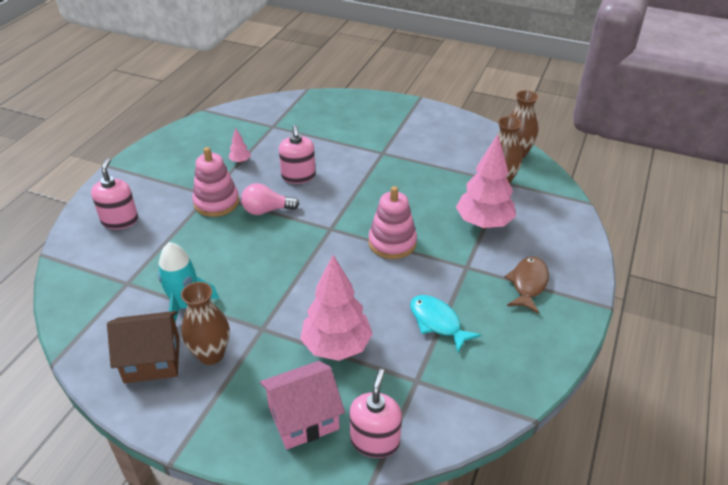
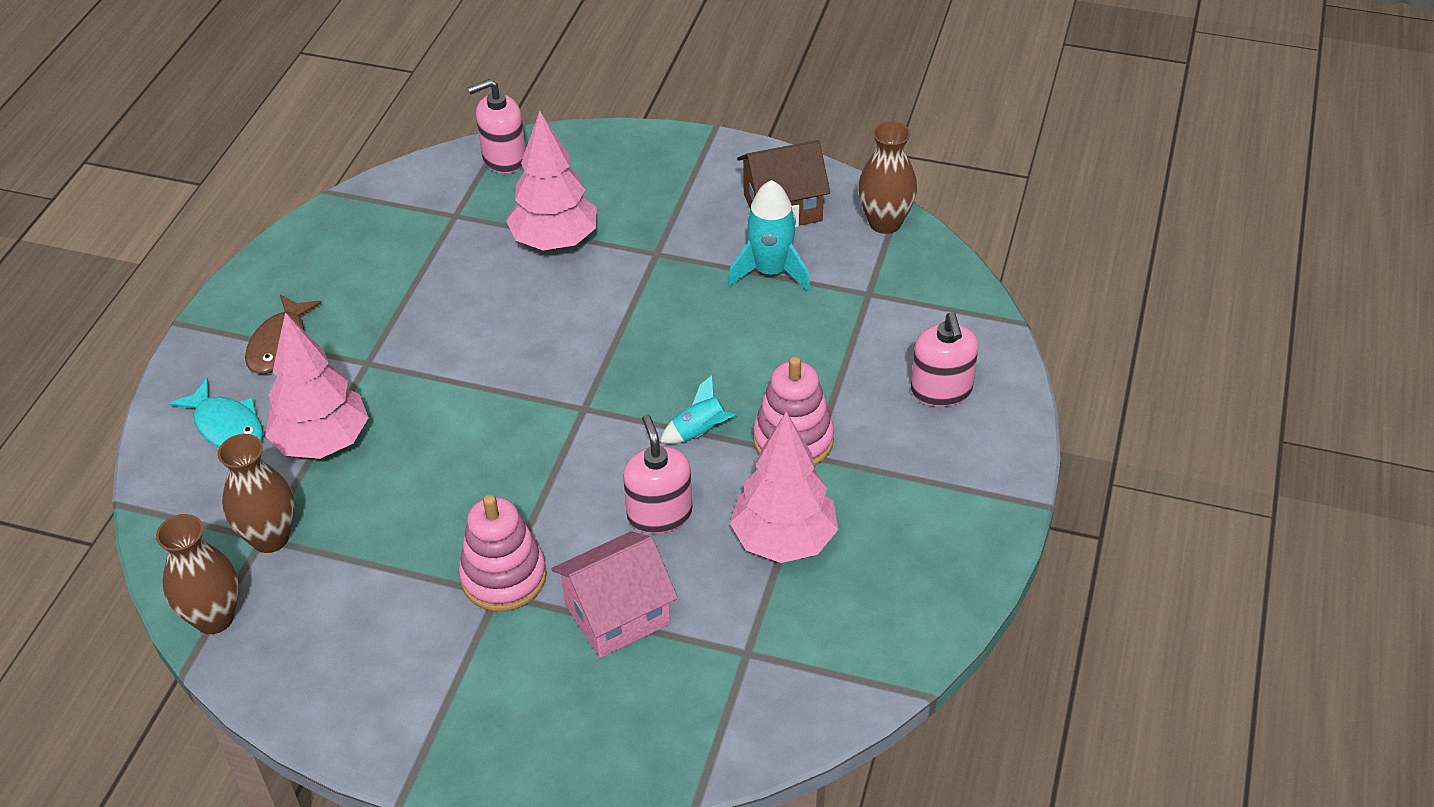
camera: 175 degrees right, 5 degrees up
(211, 354) = (712, 219): brown vase -> brown vase (885, 223)
(240, 161) = (784, 541): pink tree -> pink tree, size x2.37
(266, 210) = (700, 432): pink light bulb -> turquoise rocket
(303, 418) = (585, 170): pink house -> pink house (617, 614)
(375, 441) = (504, 158): pink soap dispenser -> pink soap dispenser turned 60 degrees clockwise
(392, 243) = (480, 391): pink stacking toy -> pink stacking toy (503, 577)
(437, 322) = (421, 281): turquoise fish -> turquoise fish (226, 426)

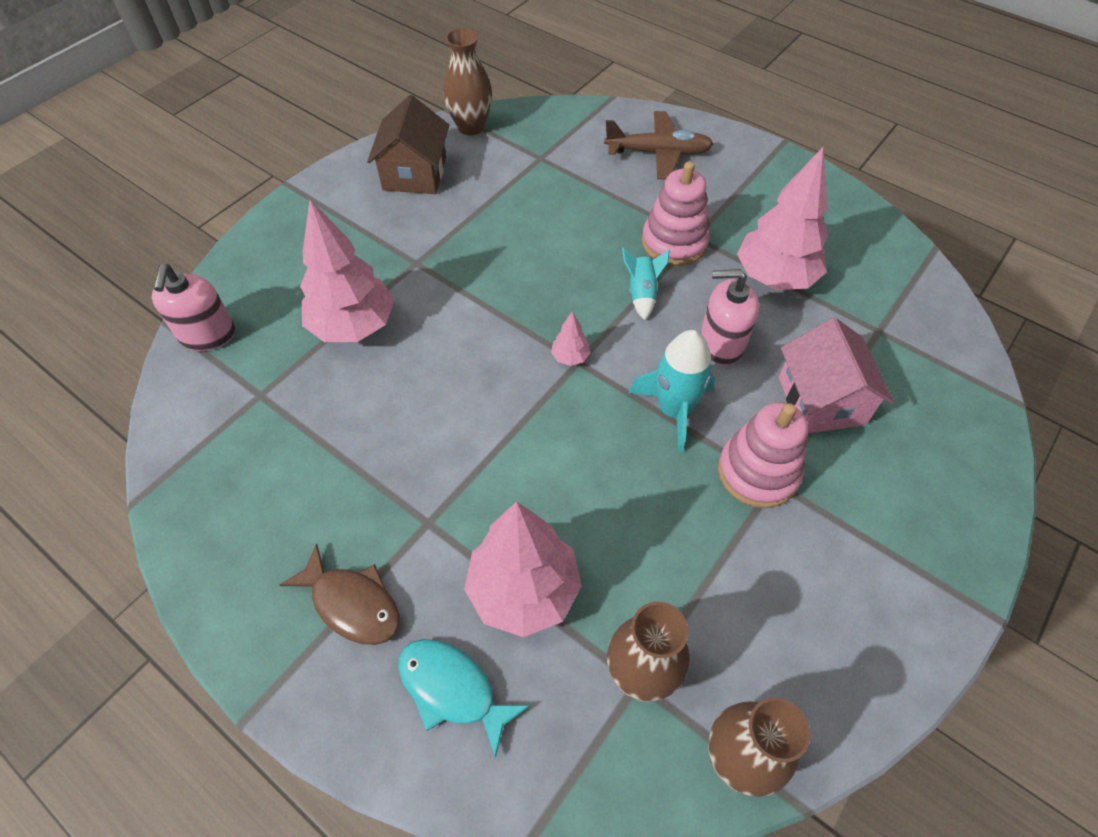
camera: 70 degrees left, 10 degrees up
(226, 426) = (452, 689): turquoise fish -> turquoise fish turned 120 degrees counterclockwise
(586, 400) = (570, 357): none -> pink tree
(770, 272) = (484, 201): turquoise rocket -> turquoise rocket (673, 410)
(941, 390) = (659, 153): pink soap dispenser -> brown plane

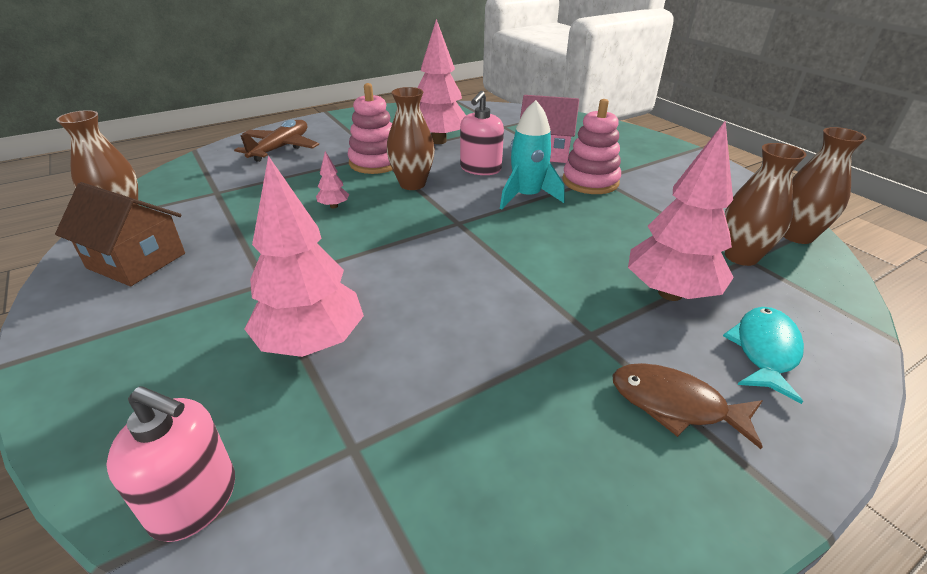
camera: 70 degrees left, 20 degrees down
(352, 603) = (675, 405): brown fish -> brown fish turned 120 degrees counterclockwise
(452, 689) = (764, 351): turquoise fish -> turquoise fish turned 150 degrees clockwise
(570, 357) = (451, 225): pink tree -> pink tree (334, 206)
(642, 293) = (412, 184): turquoise rocket -> brown vase

